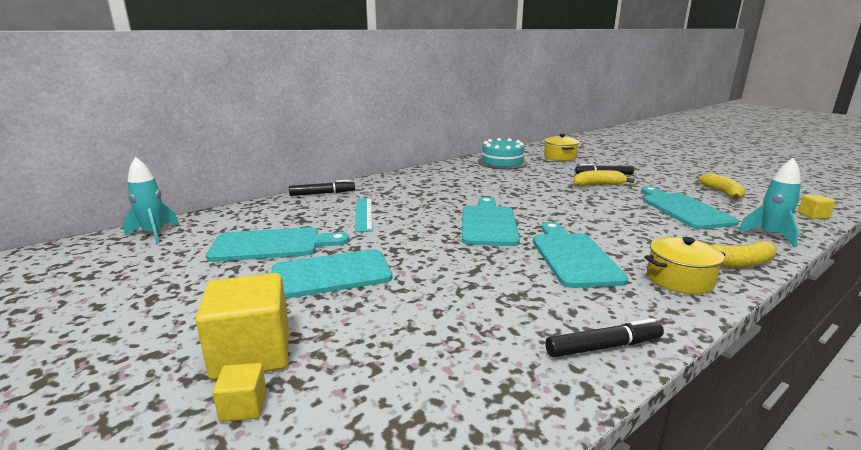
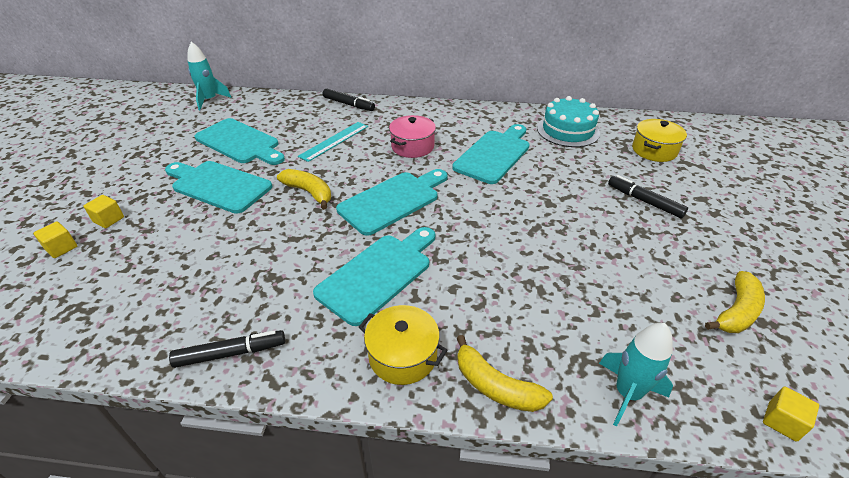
camera: 45 degrees right, 20 degrees up
(252, 354) = (108, 219): yellow cube -> yellow cube, size x0.47
(431, 197) = (412, 146): none -> pink pot
(598, 185) = (599, 212): yellow banana -> yellow banana (309, 192)
(603, 347) = (231, 353): black marker -> black marker turned 45 degrees counterclockwise
(683, 209) = (614, 298): turquoise cutting board -> turquoise cutting board (494, 155)

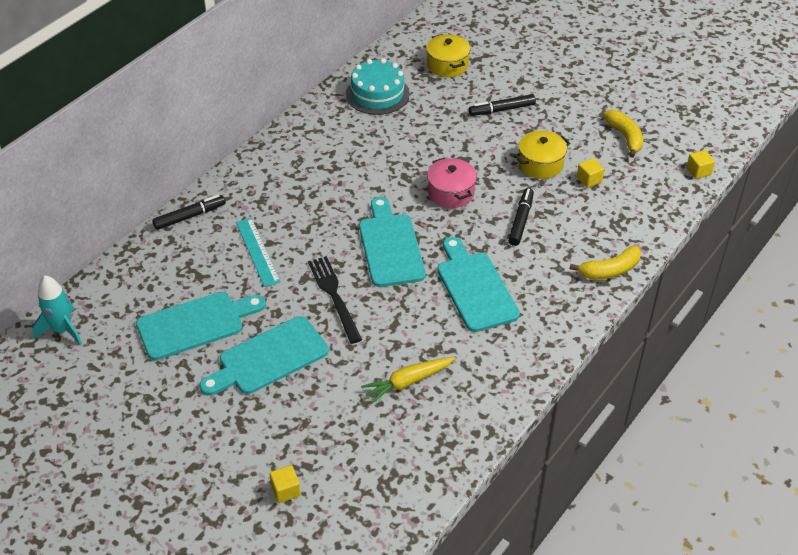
camera: 60 degrees left, 5 degrees up
(108, 219) = (263, 451): yellow cube -> yellow cube (589, 180)
(220, 274) = (407, 382): none -> yellow carrot
(231, 353) = (500, 392): black marker -> black marker (521, 221)
(309, 192) = (334, 296): yellow banana -> black fork
(402, 356) = (560, 303): yellow pot -> yellow pot (540, 164)
(412, 146) = (316, 201): pink pot -> pink pot (451, 193)
(494, 155) = (375, 156): turquoise cutting board -> none
(627, 393) = (648, 218): turquoise rocket -> none

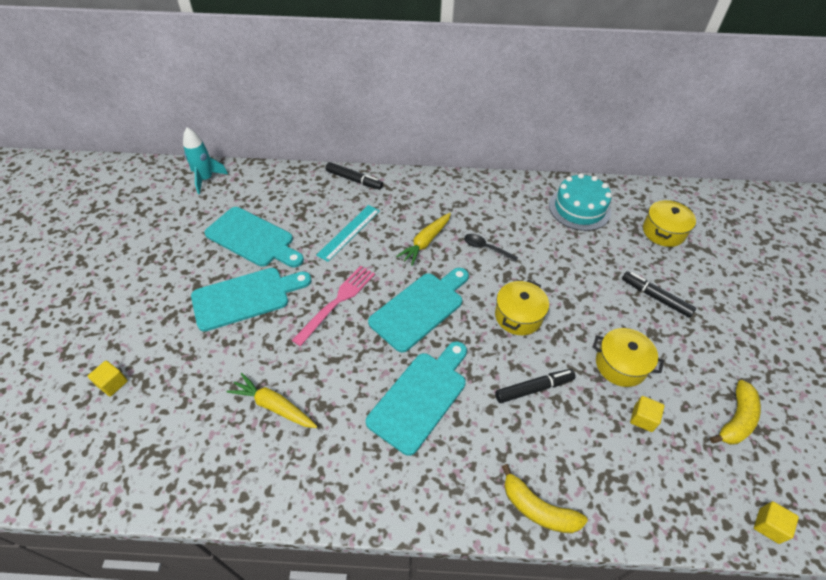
camera: 55 degrees right, 5 degrees up
(269, 358) = (245, 297): turquoise cutting board -> turquoise cutting board turned 135 degrees clockwise
(321, 206) = (425, 242): none -> yellow carrot
(334, 296) = (337, 302): black fork -> pink fork
(365, 173) = (486, 248): none -> black spoon
(451, 193) = (518, 316): pink pot -> yellow pot

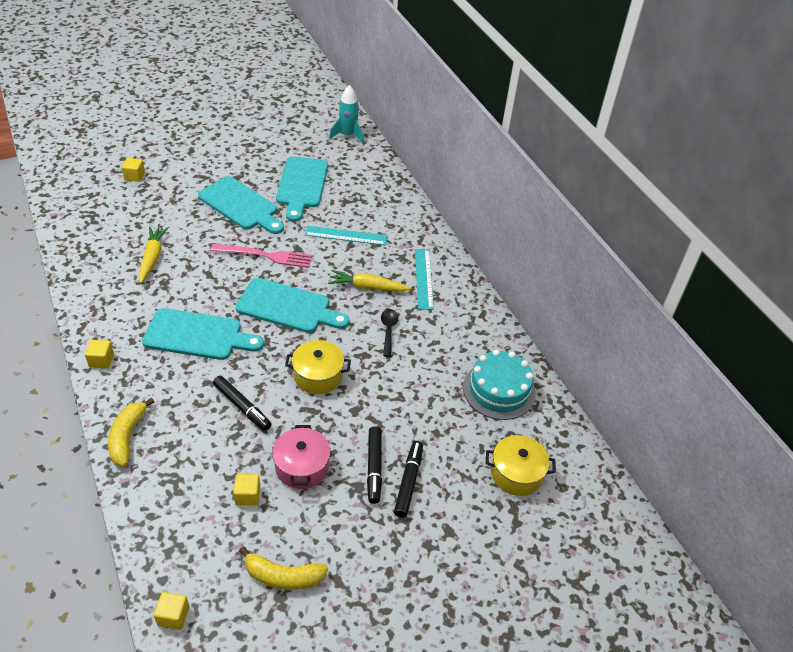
camera: 60 degrees right, 5 degrees down
(354, 180) = (413, 216): black marker -> black marker (374, 467)
(413, 507) = (101, 360): none -> yellow cube
(436, 203) = (424, 278): none -> turquoise ruler
(620, 365) = (302, 467): yellow pot -> pink pot

